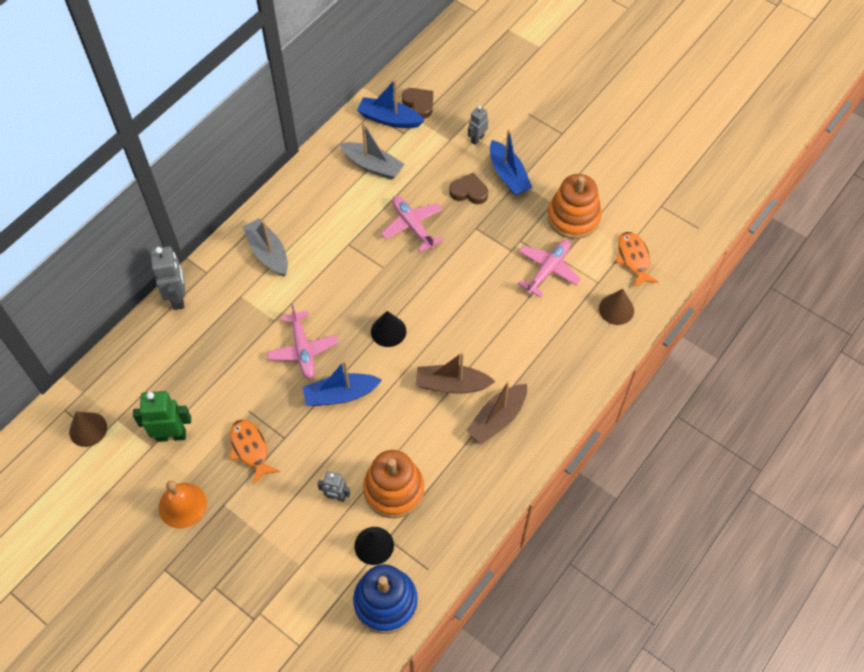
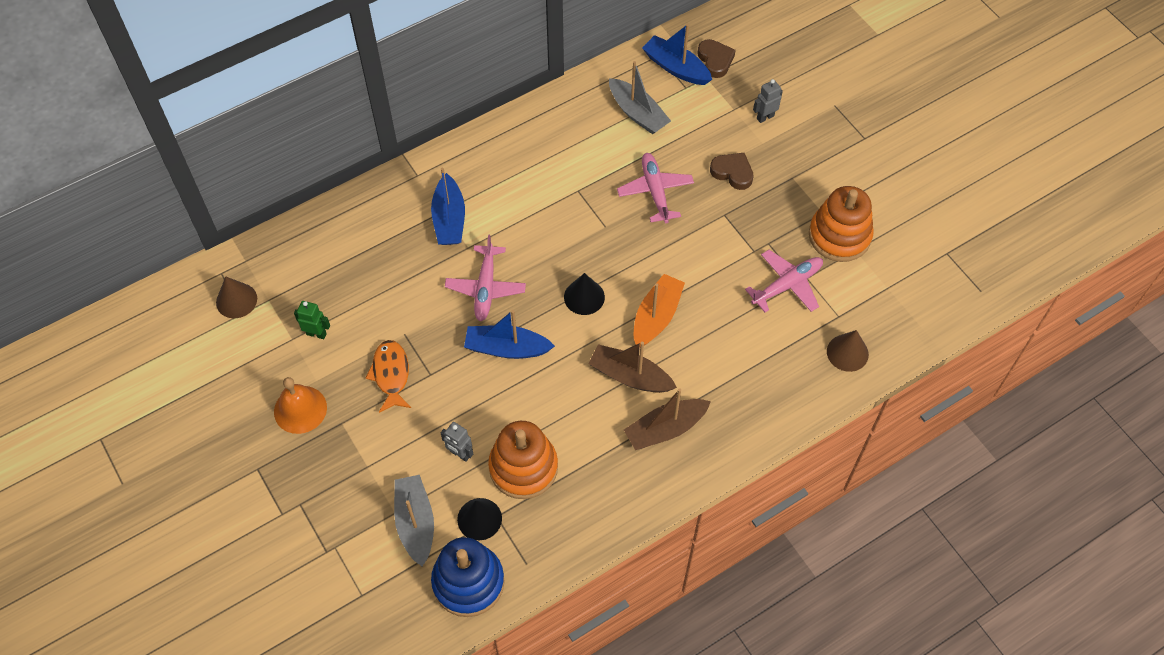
camera: 20 degrees right, 0 degrees up
(171, 435) = (316, 333): green robot -> green robot, size x0.60
(178, 298) = (378, 193): grey robot -> none
(268, 253) = (489, 174): grey boat -> grey boat (415, 523)
(454, 328) = (656, 316): none -> orange boat
(508, 175) = (784, 167): blue boat -> blue boat (449, 219)
(633, 258) = (890, 302): orange fish -> none

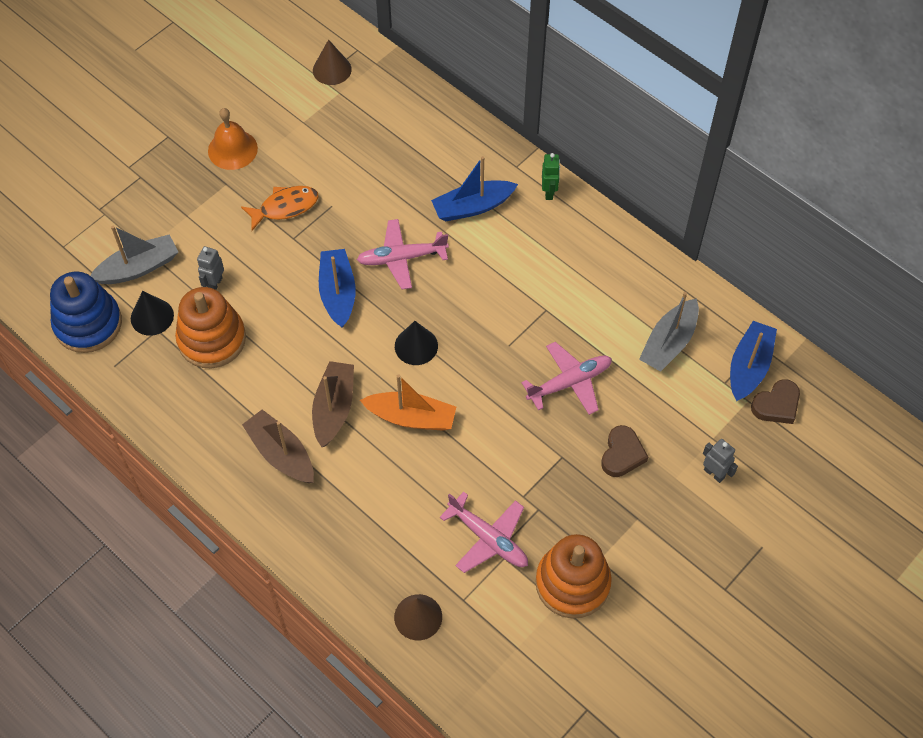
camera: 75 degrees right, 0 degrees up
(316, 333) = (313, 138): green robot -> green robot (549, 192)

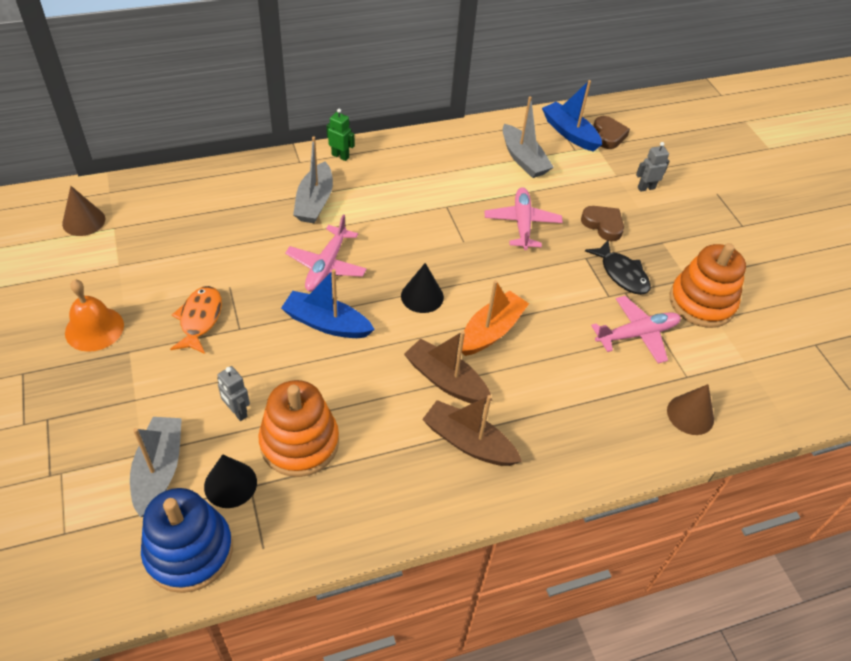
camera: 65 degrees left, 10 degrees down
(281, 453) = (468, 442): brown boat -> brown boat turned 45 degrees clockwise
(473, 207) = (314, 202): blue boat -> grey boat
(562, 497) = (622, 274): none -> black fish

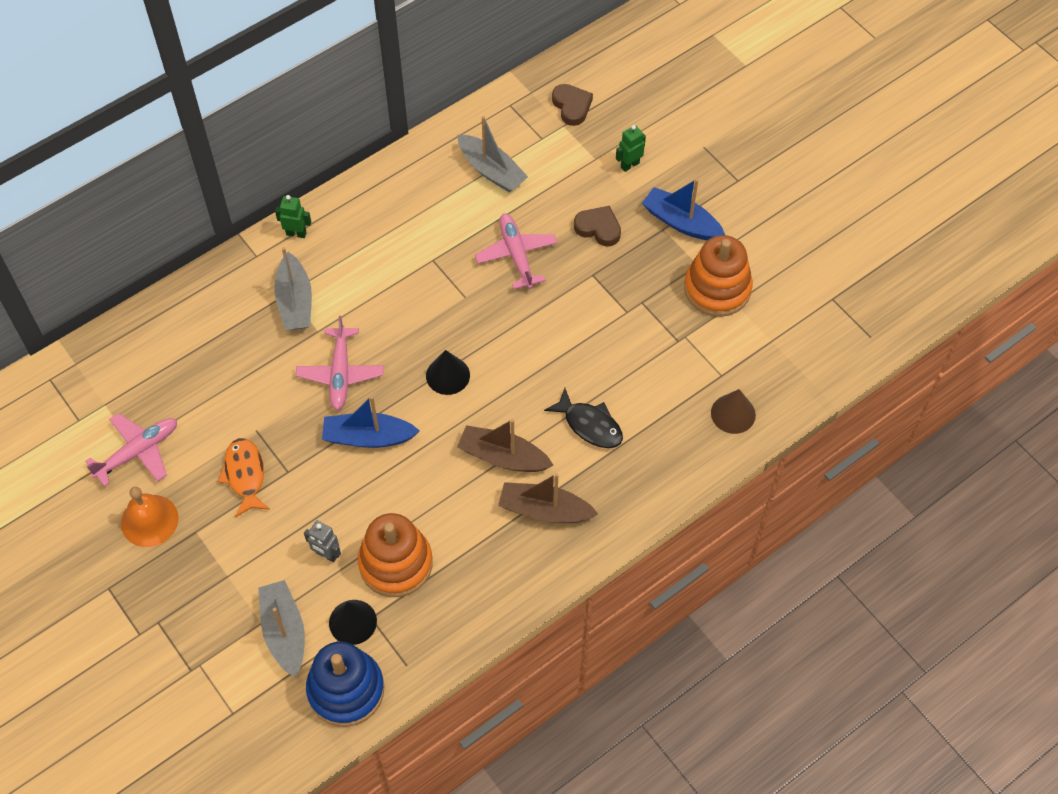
camera: 15 degrees left, 10 degrees up
(83, 221) = (69, 408): brown cone -> none
(491, 331) = (527, 390): orange boat -> none
(569, 133) = (529, 117): blue boat -> blue boat (681, 222)
(622, 274) = (633, 282): black fish -> black fish (590, 425)
(636, 334) = (664, 346): pink plane -> pink plane (137, 452)
(646, 188) = (629, 165): grey robot -> green robot

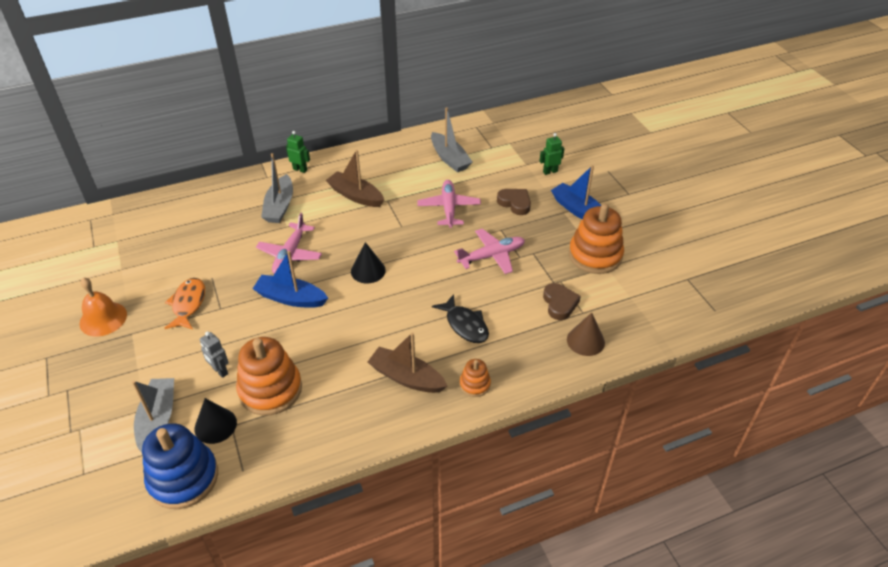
camera: 15 degrees right, 15 degrees down
(137, 452) = (121, 274): pink plane -> pink plane (491, 256)
(503, 457) = (388, 332): brown boat -> brown boat (356, 196)
(572, 106) = (519, 134): brown heart -> brown heart (559, 304)
(624, 500) = (475, 384): none -> orange stacking toy

